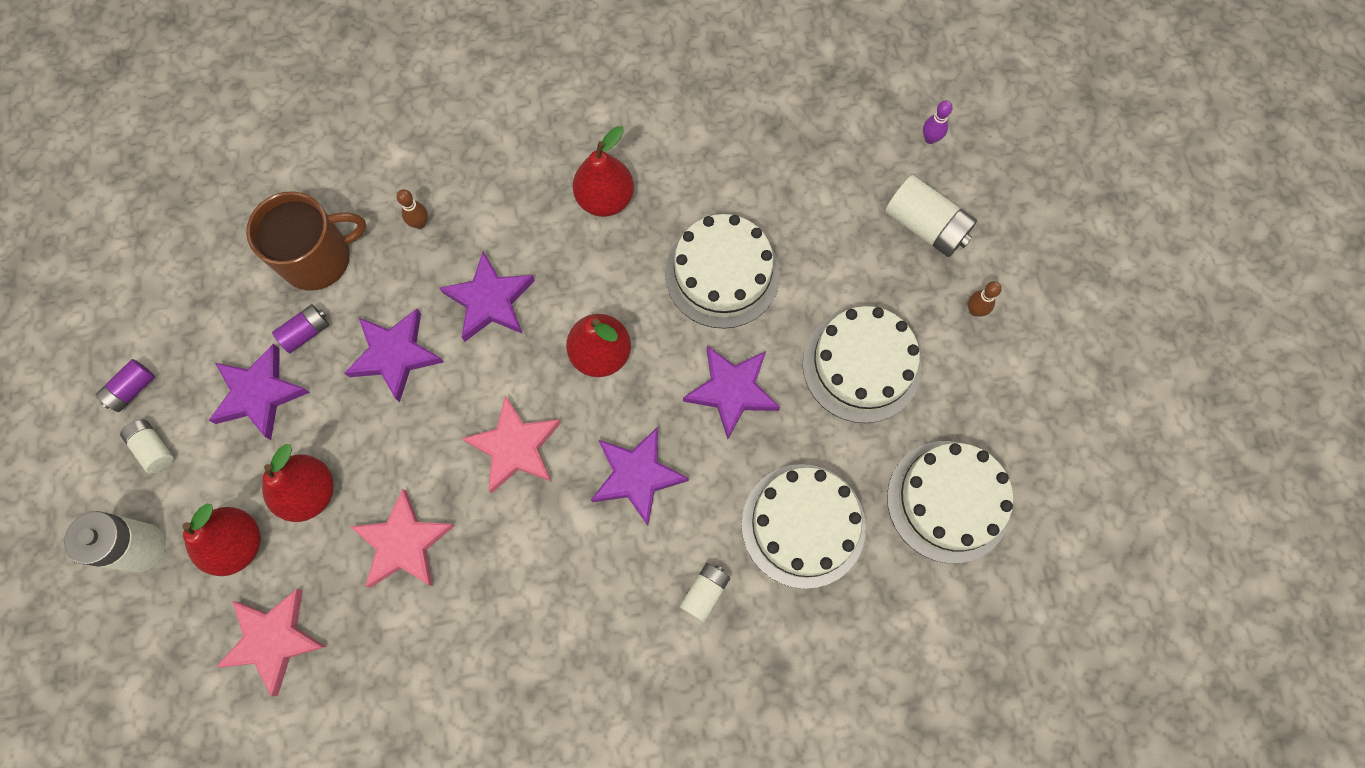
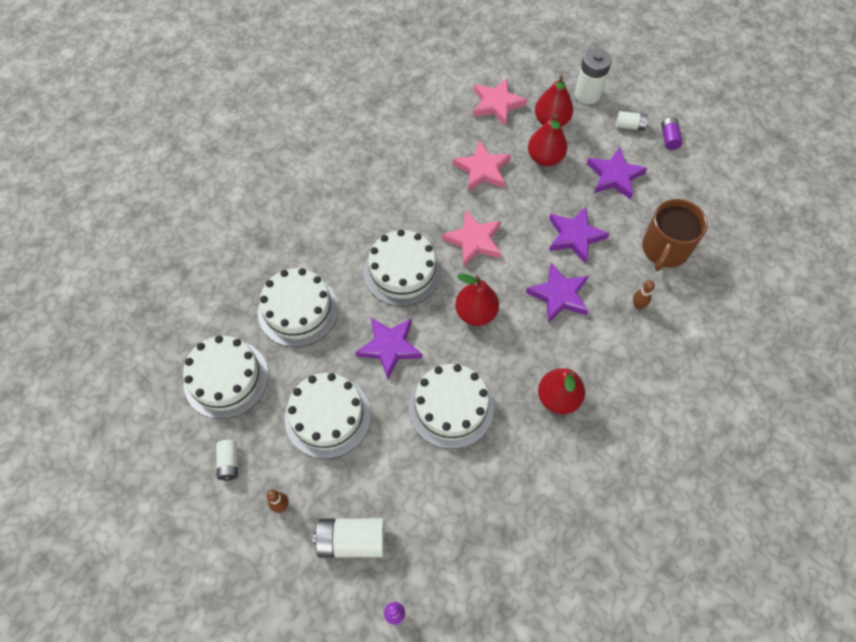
camera: 140 degrees right, 10 degrees down
(306, 332) = (627, 214): purple battery -> none
(637, 476) = (402, 271): purple star -> white cake
(705, 592) = (324, 247): white battery -> white battery (229, 463)

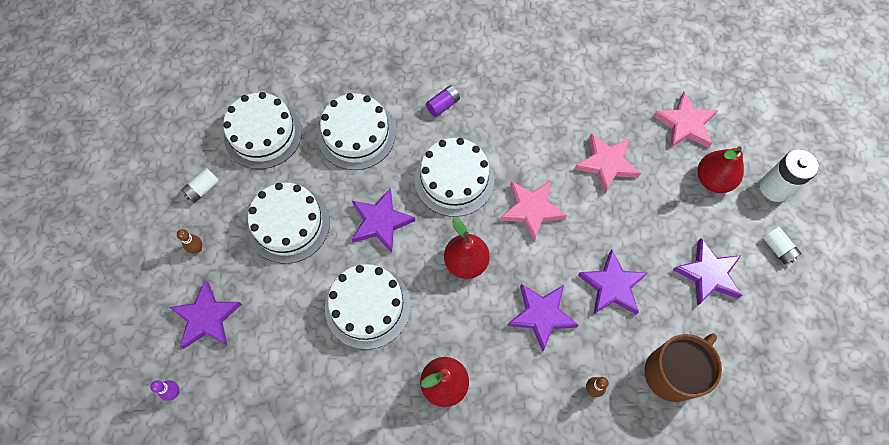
camera: 50 degrees right, 5 degrees up
(351, 540) = (207, 318): white battery -> purple star
(545, 158) = (668, 203): red pear -> none
(664, 249) = (672, 372): brown mug -> brown mug turned 150 degrees clockwise
(669, 138) = (800, 292): purple battery -> purple battery (443, 105)

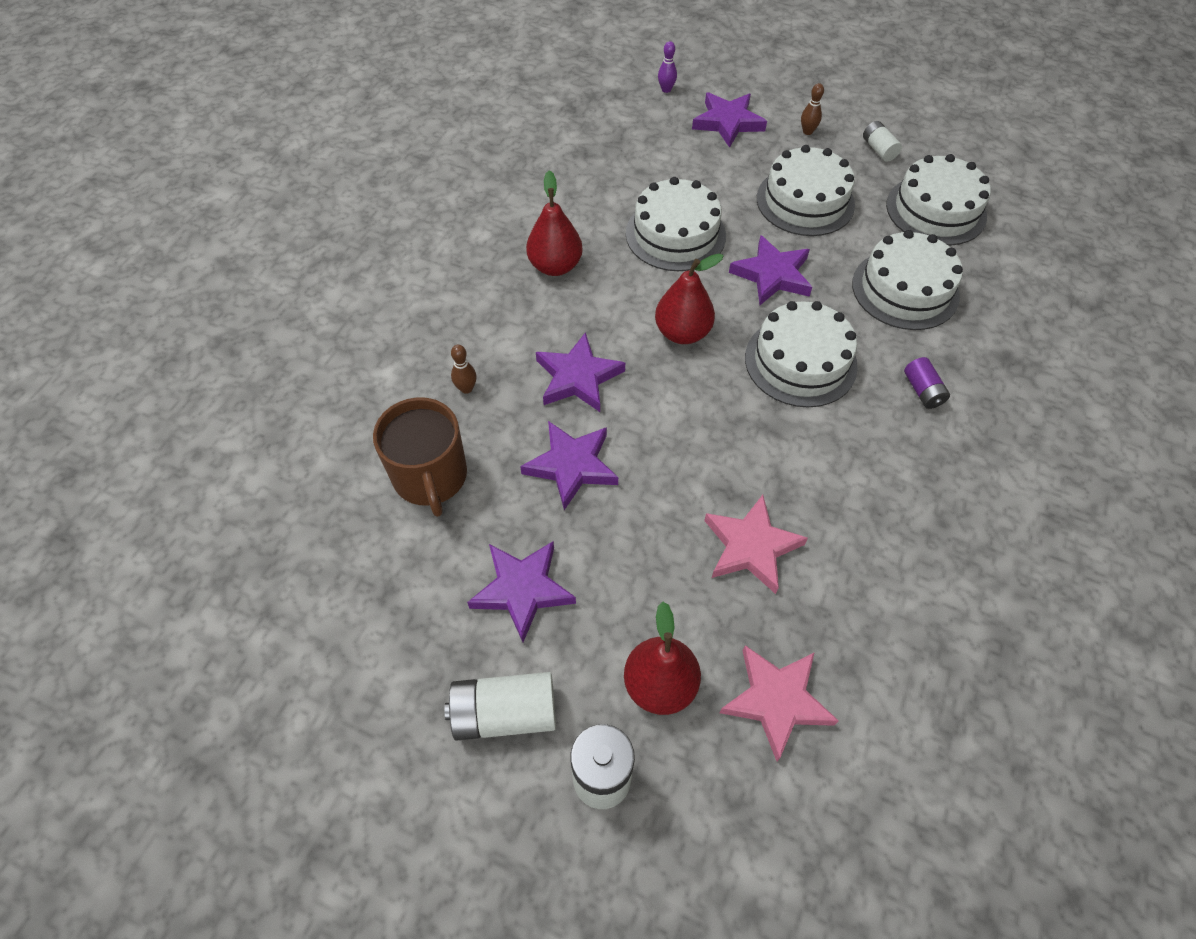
camera: 115 degrees right, 10 degrees down
(531, 209) = (720, 425): pink star -> none
(777, 248) = (504, 713): white battery -> white battery, size x1.72

